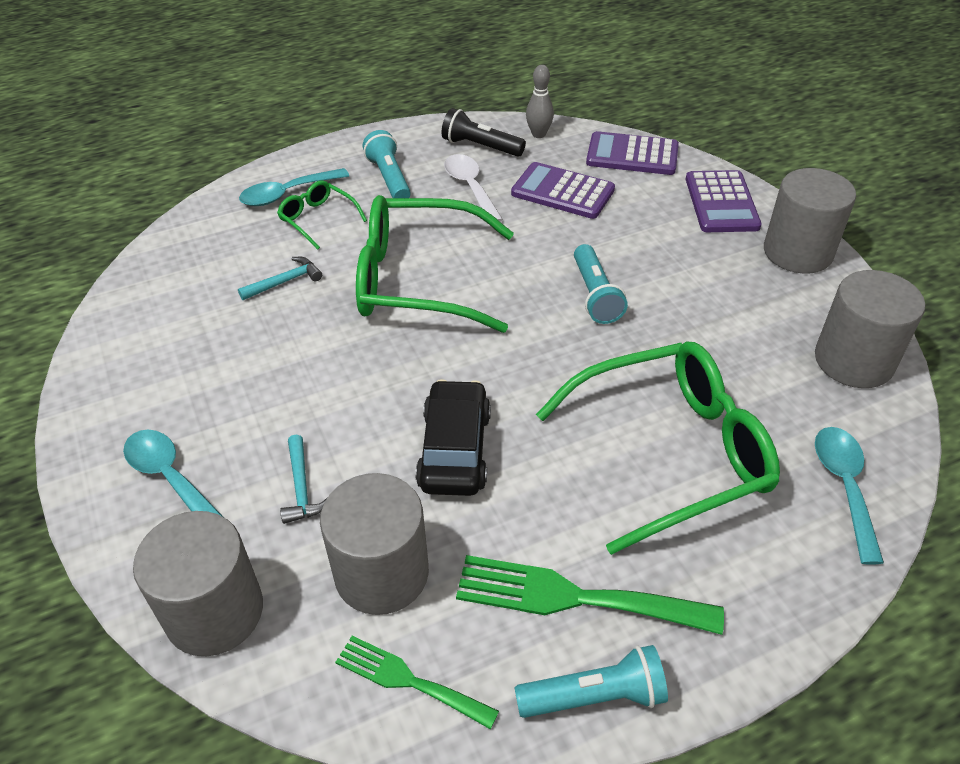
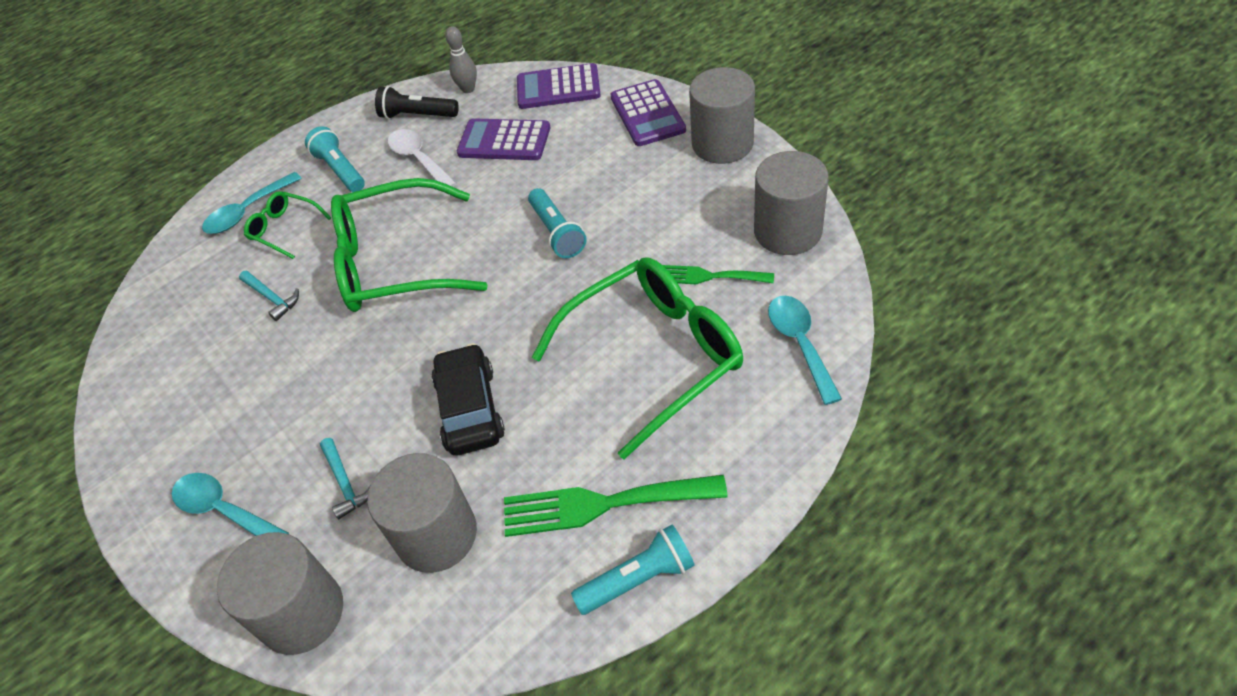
camera: 10 degrees left, 5 degrees up
(285, 281) = (272, 298): turquoise hammer -> turquoise hammer turned 90 degrees clockwise
(408, 680) = (484, 615): green fork -> green fork (709, 276)

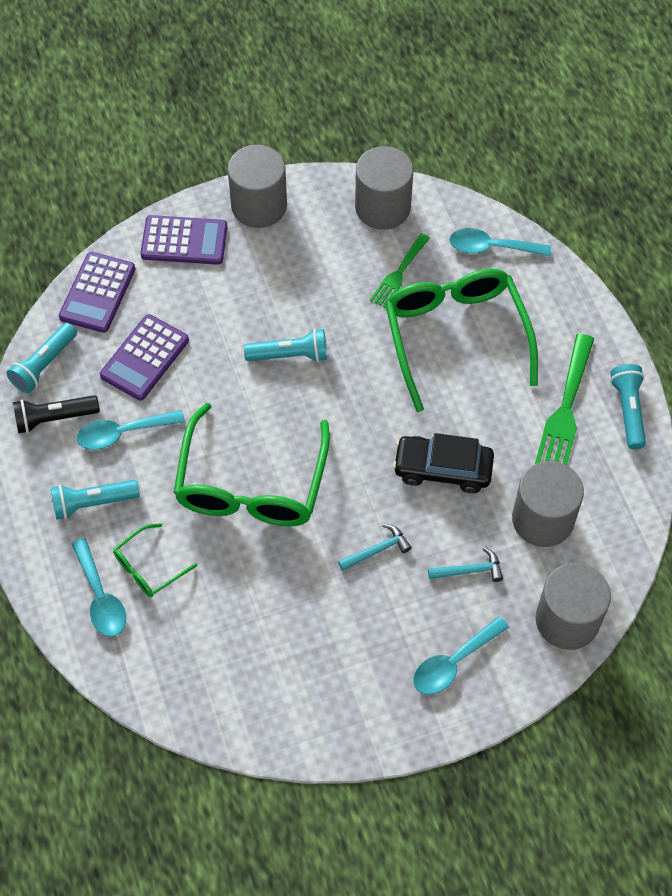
camera: 75 degrees left, 10 degrees up
(272, 298) = (237, 592): turquoise hammer -> turquoise hammer (377, 550)
(417, 115) = (54, 418): black flashlight -> black flashlight turned 45 degrees clockwise
(418, 159) = (123, 433): white spoon -> turquoise spoon
(468, 89) = (44, 365): grey bowling pin -> turquoise flashlight

